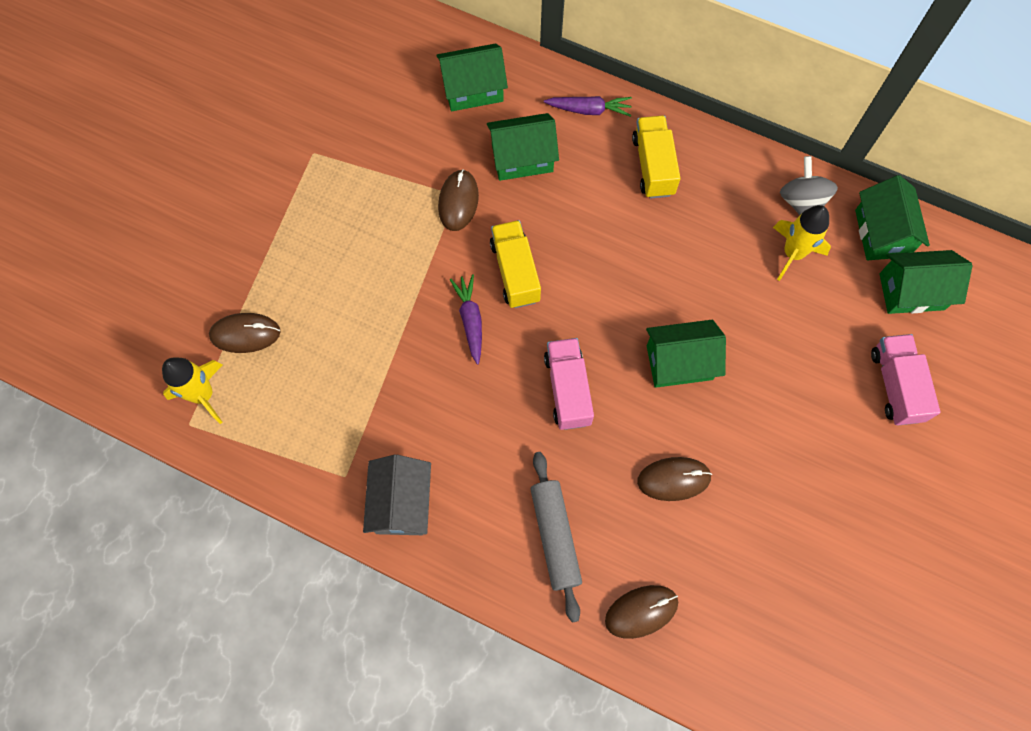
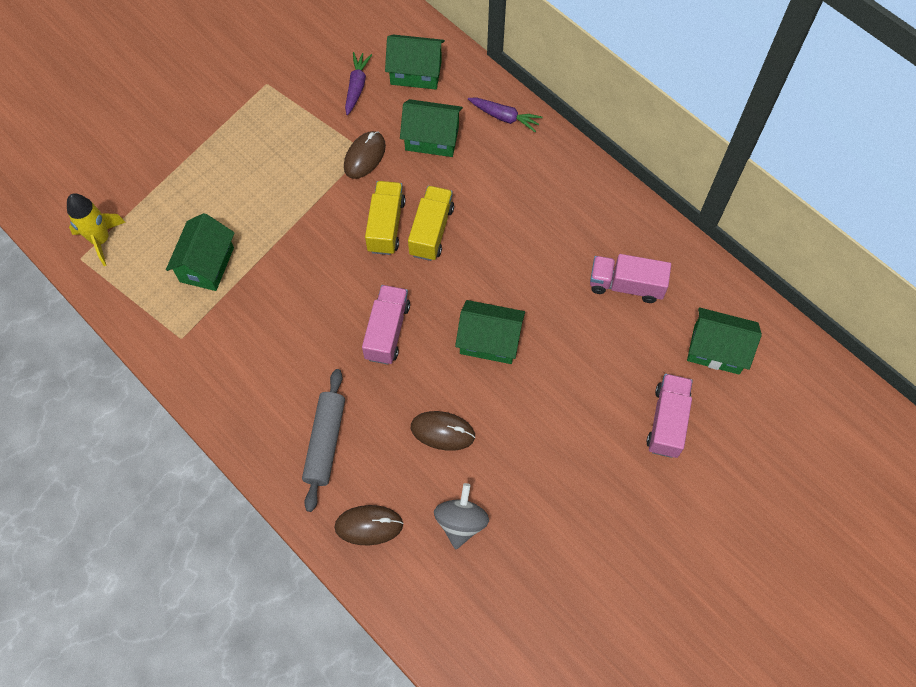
camera: 20 degrees right, 5 degrees down
(245, 334) = (153, 205): brown mouse -> none
(401, 503) = (215, 374): grey house -> none
(470, 320) = (333, 251): purple carrot -> purple carrot (357, 86)
(653, 166) = (538, 178): yellow truck -> yellow truck (431, 231)
(793, 253) = (626, 285): yellow rocket -> pink truck
(801, 202) = (652, 246): grey spinning top -> grey spinning top (461, 522)
(881, 233) = (711, 294): green house -> green house (207, 264)

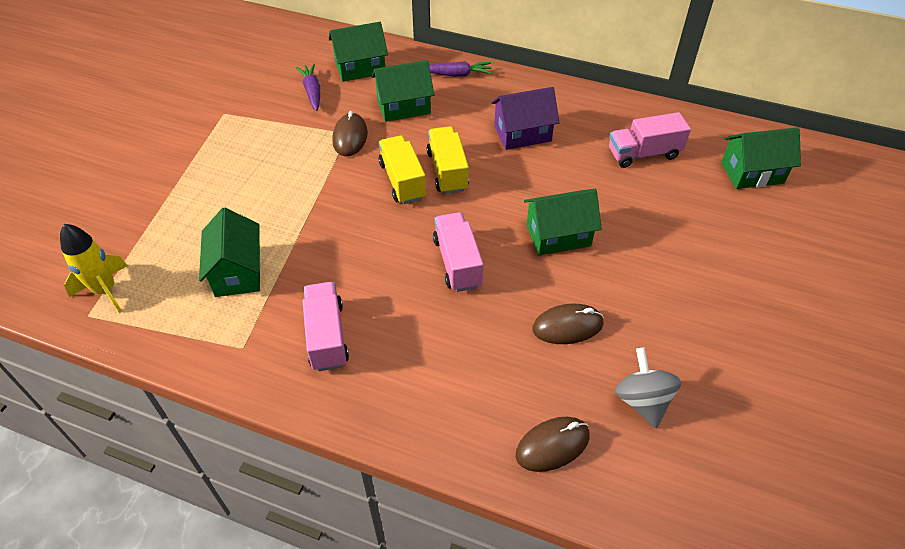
camera: 25 degrees left, 15 degrees down
(325, 442) = (456, 384): grey rolling pin -> none
(525, 215) = (522, 134): none -> purple house
(667, 421) = (757, 239): pink truck -> pink truck (327, 336)

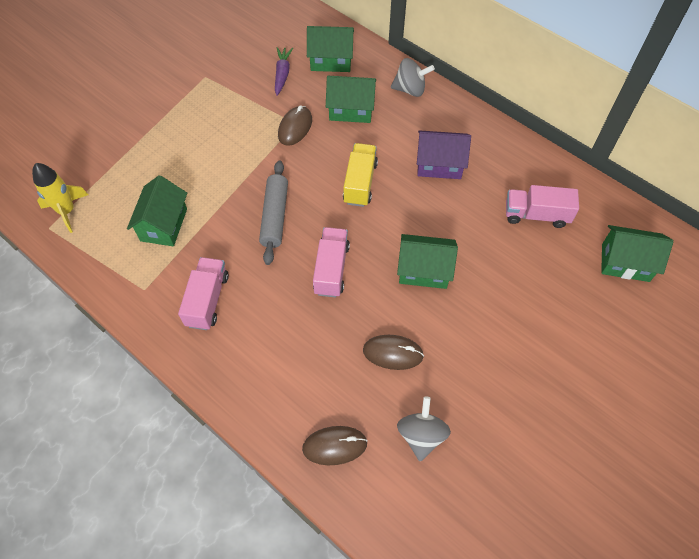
camera: 20 degrees right, 10 degrees up
(367, 228) = (275, 216): none -> grey rolling pin
(402, 181) = (320, 181): yellow truck -> none
(457, 75) = (410, 89): purple carrot -> grey spinning top

